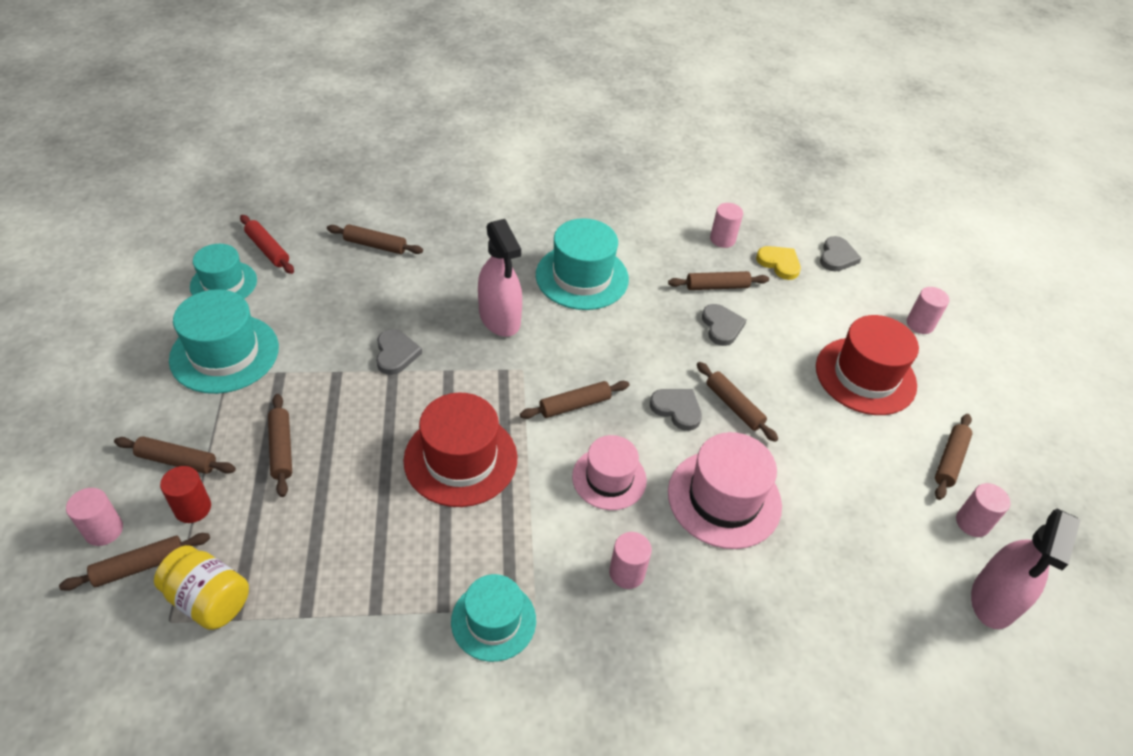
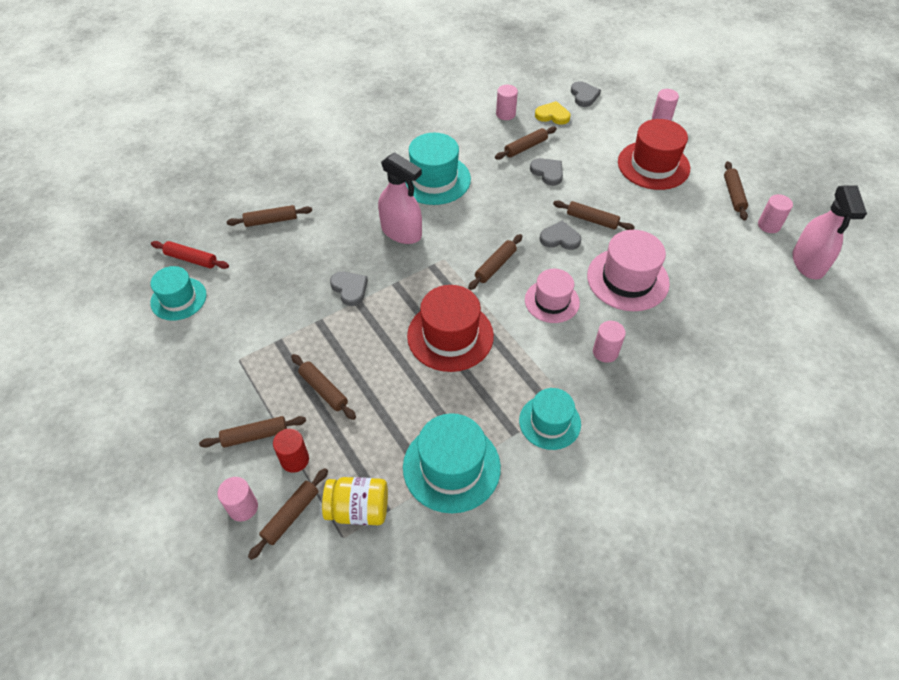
camera: 25 degrees left, 5 degrees up
(224, 353) = (224, 347): turquoise hat -> turquoise hat (451, 467)

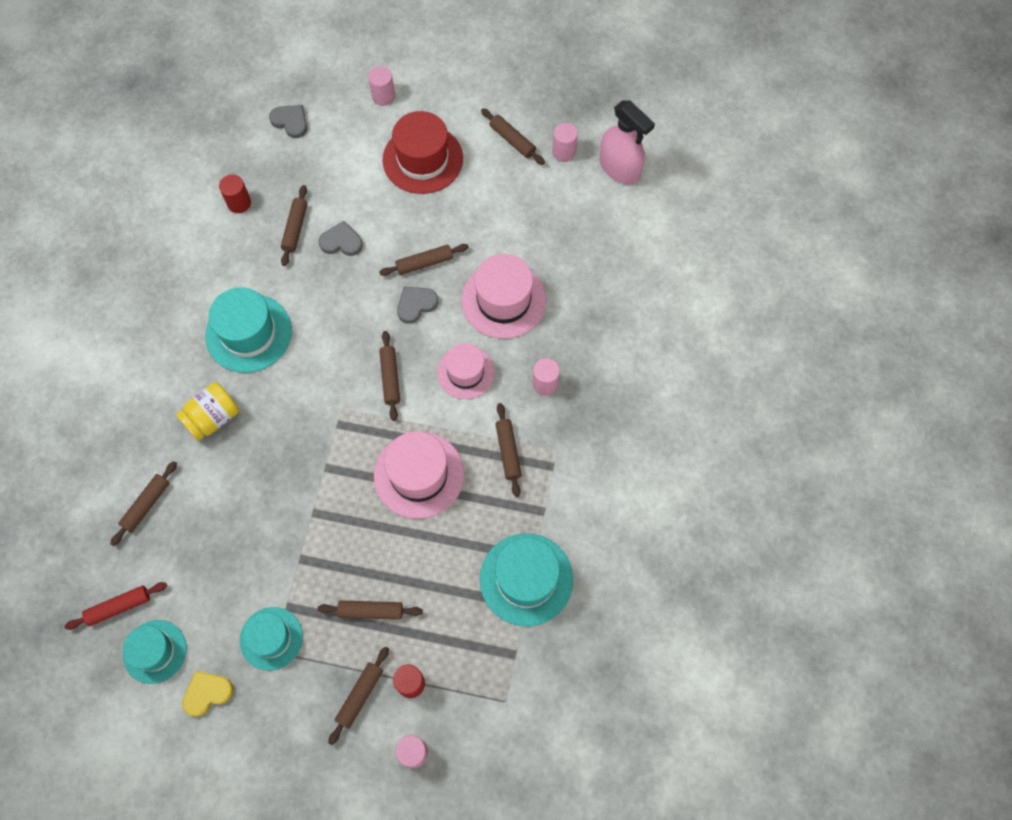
camera: 45 degrees left, 15 degrees up
(291, 515) = (453, 723): brown rolling pin -> brown rolling pin (508, 451)
(350, 289) = (294, 507): grey heart -> none
(358, 509) = (495, 672): yellow jar -> yellow jar (213, 418)
(401, 232) = (278, 413): pink spray bottle -> none
(450, 336) = (419, 475): red hat -> pink hat
(505, 114) = (239, 203): pink cylinder -> red cylinder
(550, 422) = (559, 479): turquoise hat -> turquoise hat (271, 638)
(552, 115) = (284, 170): yellow heart -> yellow heart (207, 693)

